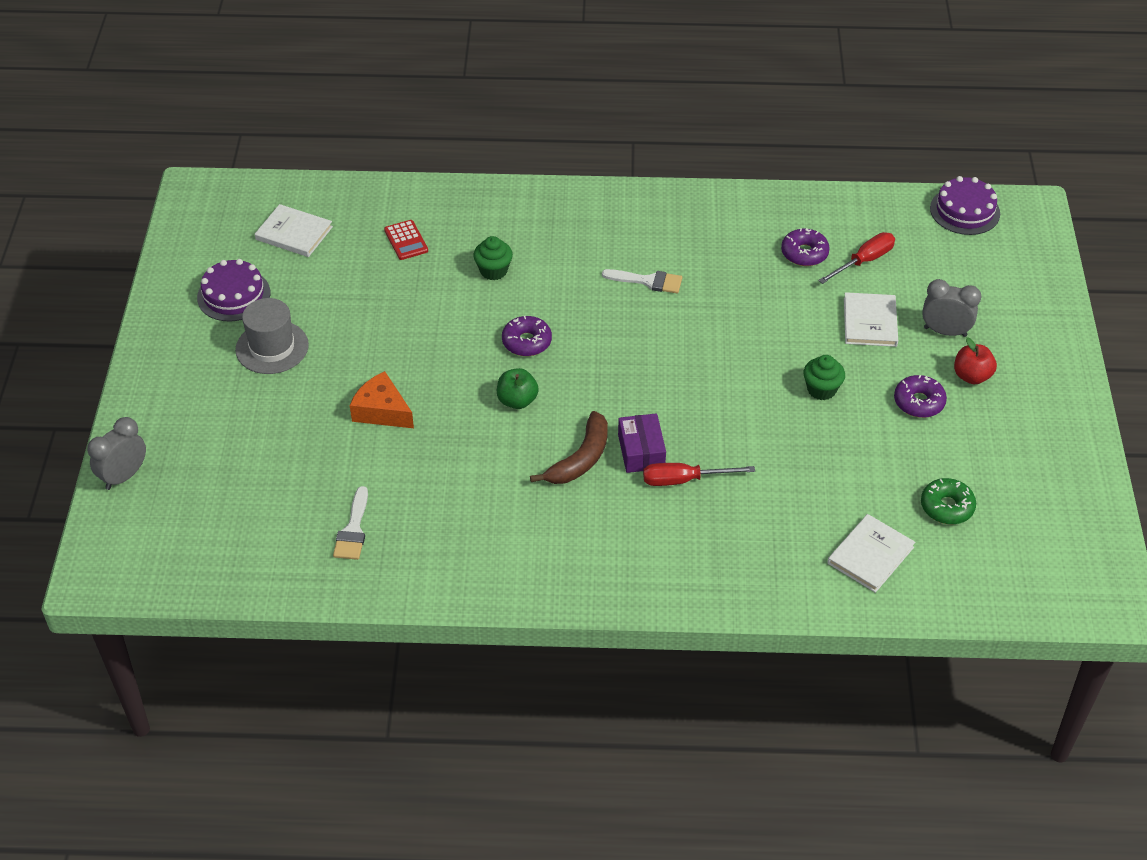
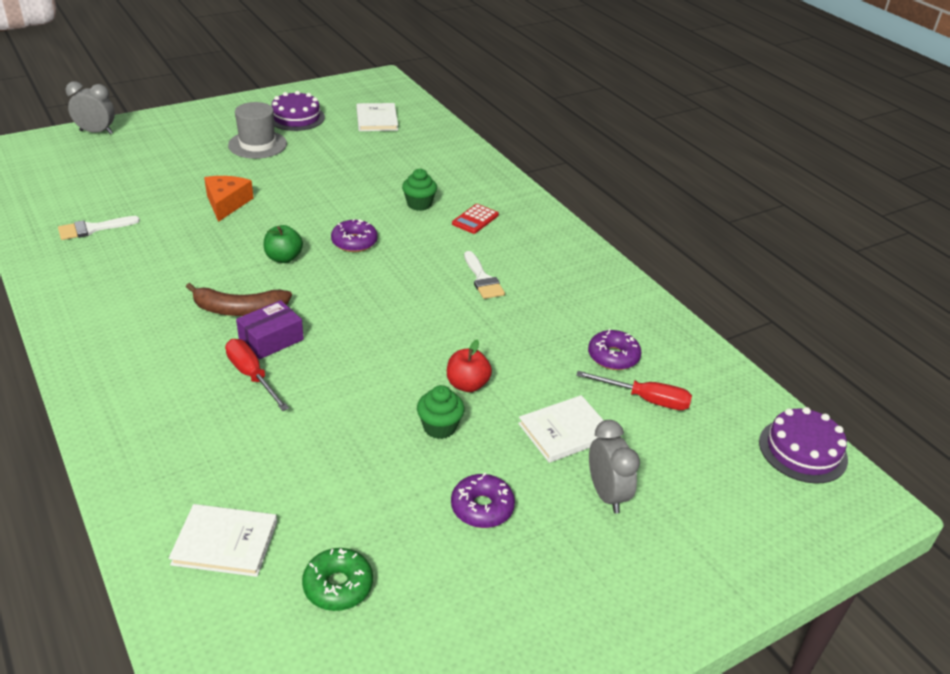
camera: 55 degrees right, 10 degrees down
(406, 240) = (413, 160): red calculator -> red calculator (475, 219)
(971, 376) = (559, 540): red apple -> red apple (467, 385)

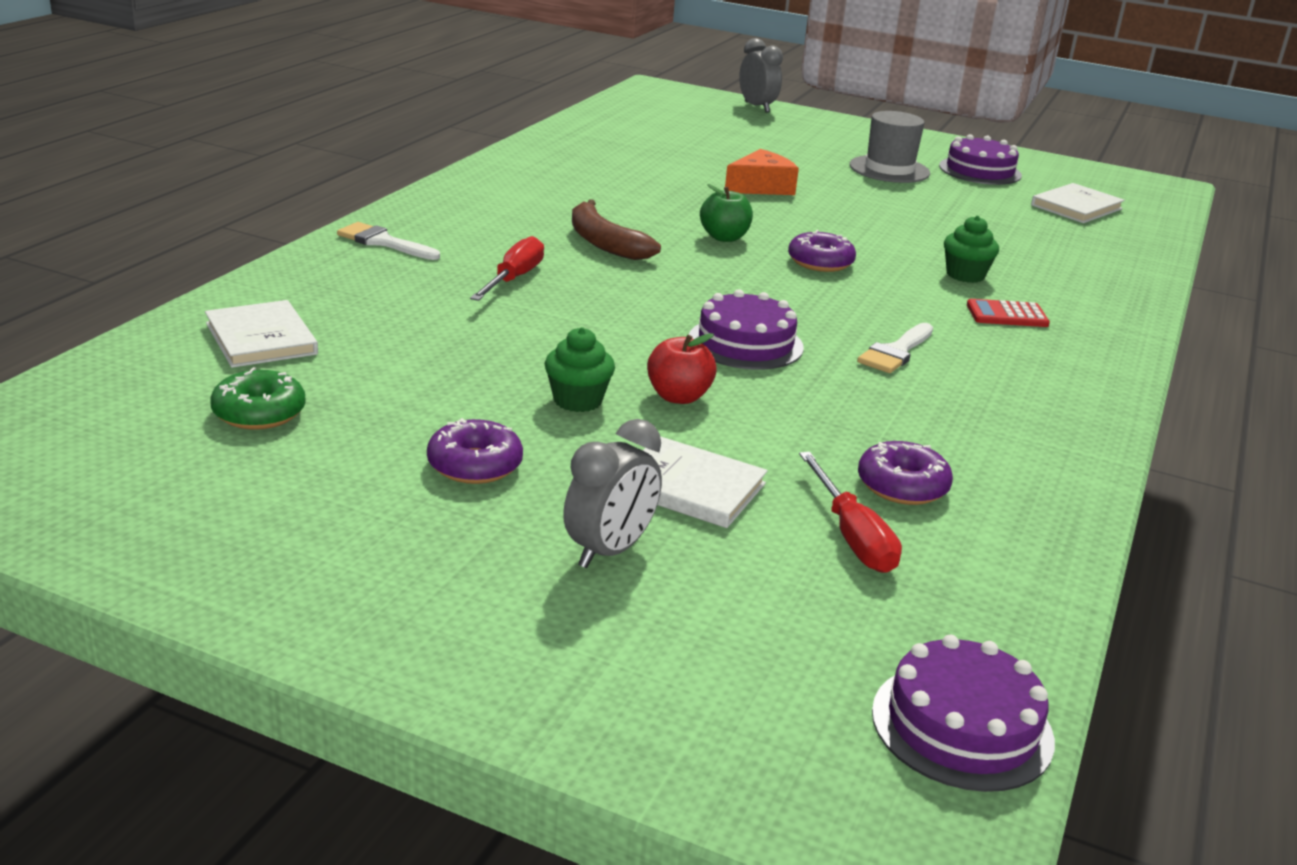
camera: 55 degrees right, 10 degrees down
(92, 229) = (613, 151): white brush -> white brush (383, 242)
(271, 339) = (583, 271): purple box -> none
(427, 325) = (745, 343): none -> purple cake

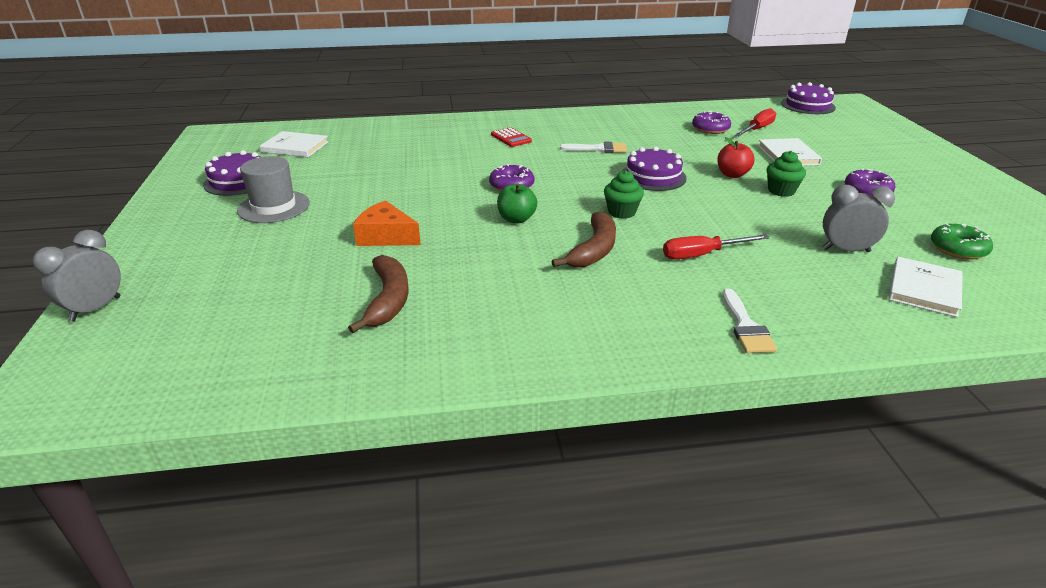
camera: 120 degrees left, 5 degrees up
(610, 551) = (849, 155): grey clock -> grey clock (846, 250)
(641, 163) = (388, 300): none -> brown banana
(965, 275) = (469, 153): green cupcake -> green cupcake (621, 212)

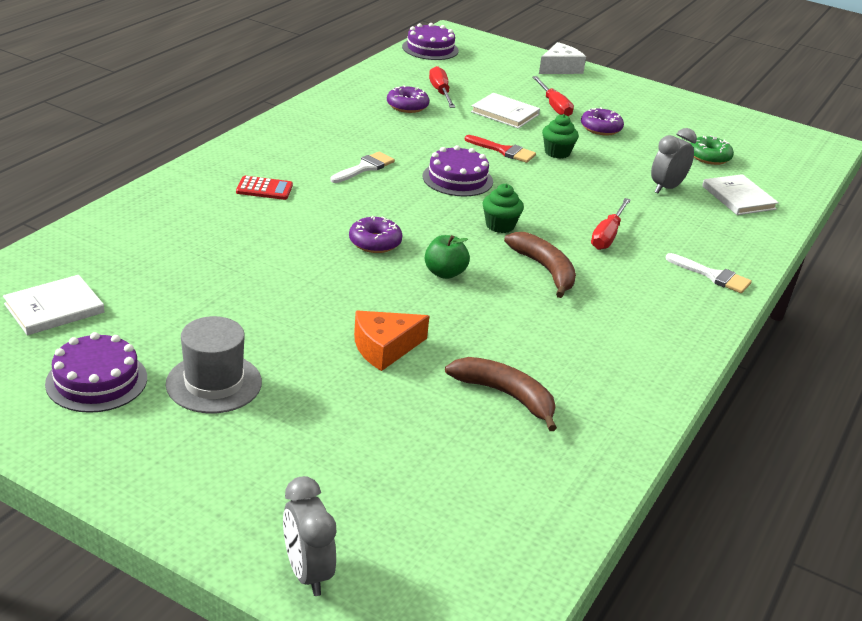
camera: 55 degrees left, 0 degrees up
(732, 174) = (504, 151): red apple -> red brush
(849, 164) = (554, 106): none -> red screwdriver
(915, 145) = (560, 68): none -> white cheese

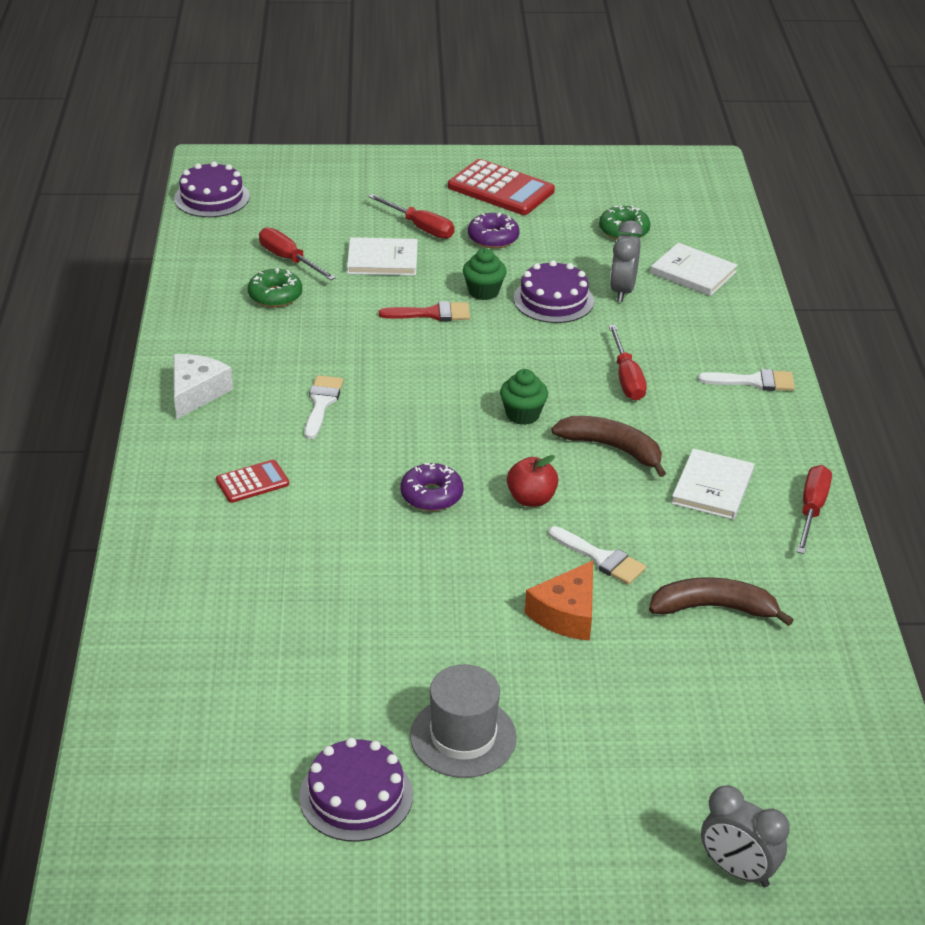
camera: 30 degrees left, 5 degrees up
(54, 308) = (217, 740): white book -> white book (712, 487)
(407, 106) = (275, 296): purple donut -> green donut
(445, 273) = (531, 499): green apple -> red apple
(453, 327) = (601, 558): none -> white brush
(457, 179) = (425, 373): purple cake -> purple cake (553, 300)
(560, 68) = (374, 168): white cheese -> white cheese (196, 393)
(639, 106) = (501, 189): none -> red calculator
(667, 371) = (811, 510): none -> red screwdriver

